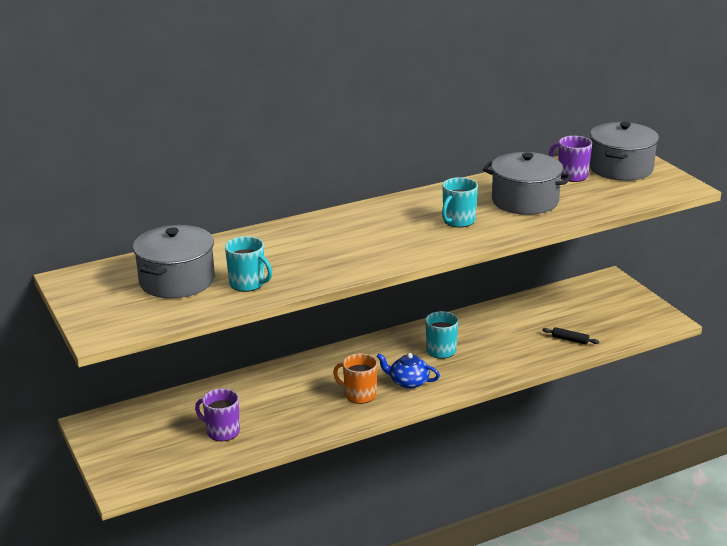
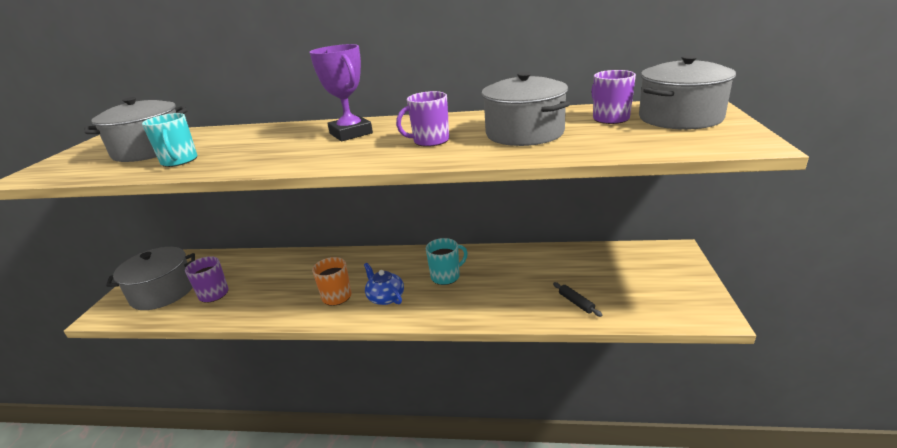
camera: 35 degrees right, 0 degrees up
(157, 449) = (163, 292): none -> grey pot
(368, 225) = (351, 133): none -> purple trophy
(458, 221) = (430, 141): turquoise mug -> purple mug

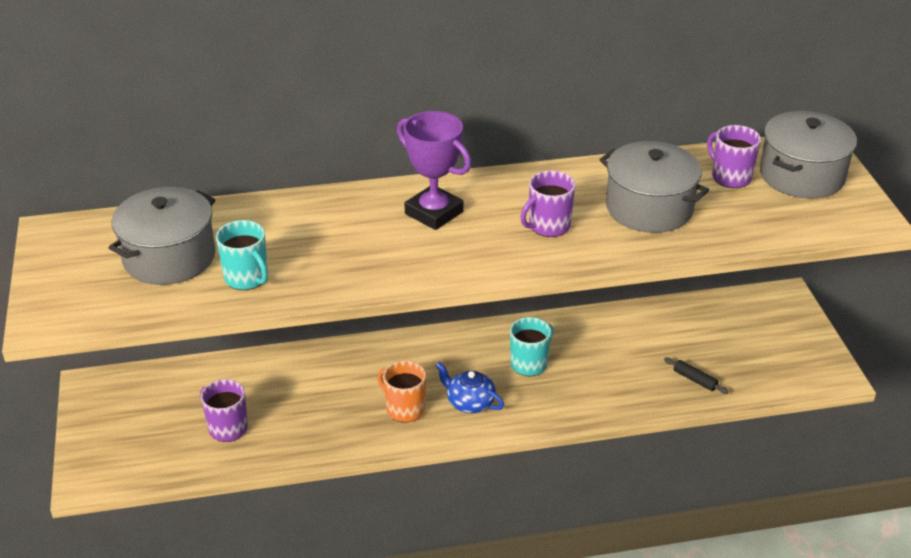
camera: 20 degrees left, 10 degrees up
(163, 292) = (146, 436): grey pot -> none

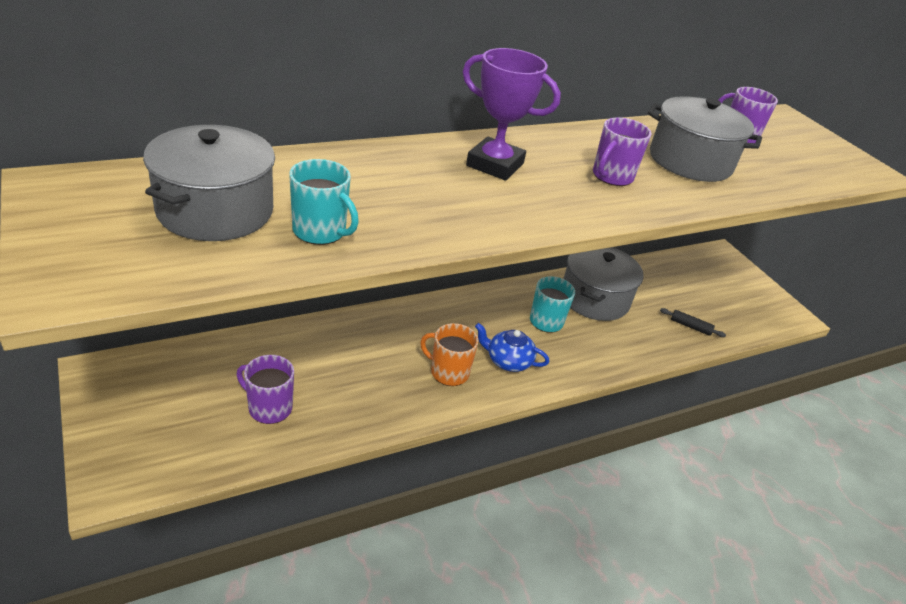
camera: 20 degrees left, 0 degrees up
(802, 175) = (792, 137): grey pot -> grey pot (594, 298)

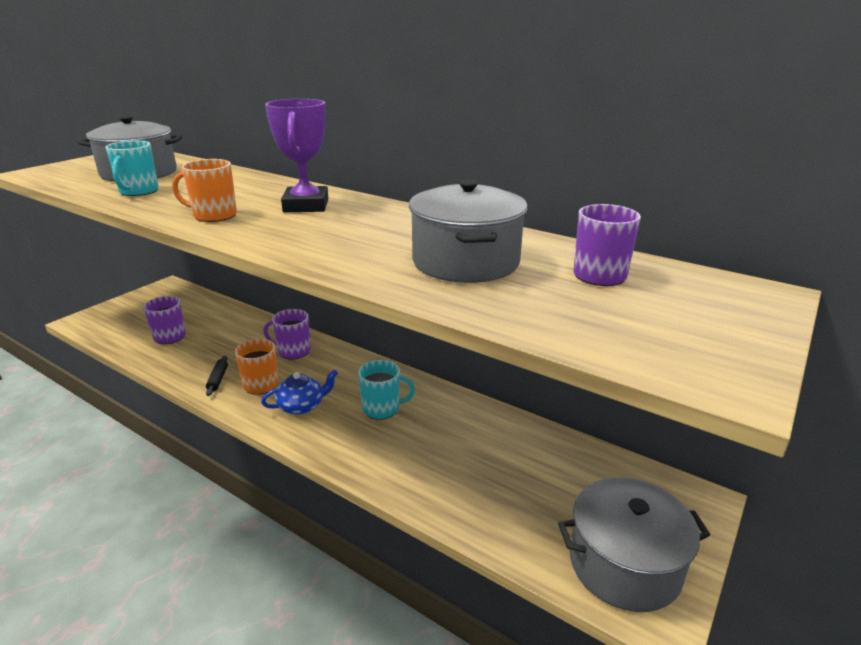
camera: 65 degrees right, 10 degrees down
(480, 214) = (214, 215): none -> orange mug
(508, 361) = (302, 406): blue teapot -> blue teapot turned 75 degrees clockwise
(594, 298) = (454, 425): grey pot -> grey pot (624, 564)
(612, 176) = (358, 239): purple mug -> purple mug (293, 351)
(690, 326) = (491, 508): black rolling pin -> black rolling pin (218, 379)

